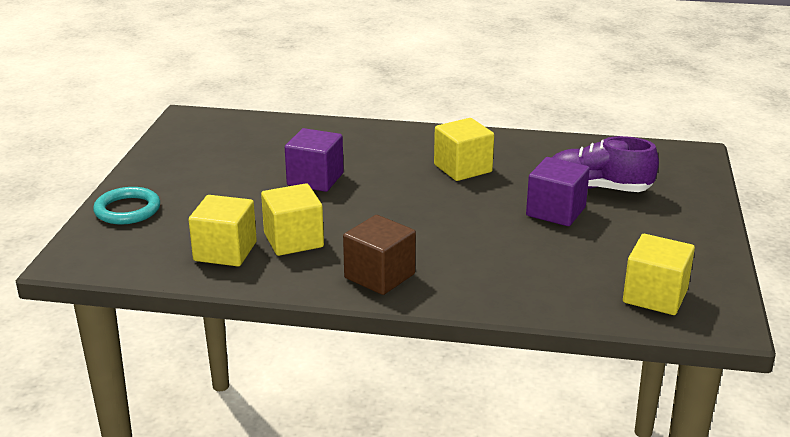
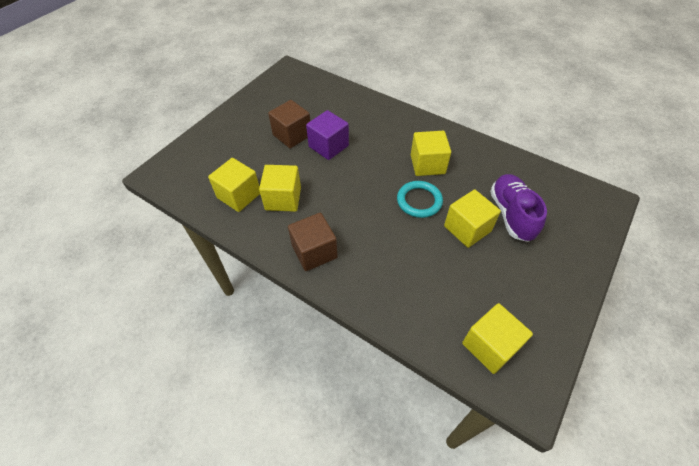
camera: 25 degrees right, 25 degrees up
(127, 210) = (209, 140): turquoise ring -> turquoise ring (419, 201)
(252, 179) = (292, 135): none -> brown cube
(556, 211) = (467, 229): purple cube -> yellow cube
(597, 188) = (511, 214): purple shoe -> purple shoe turned 45 degrees clockwise

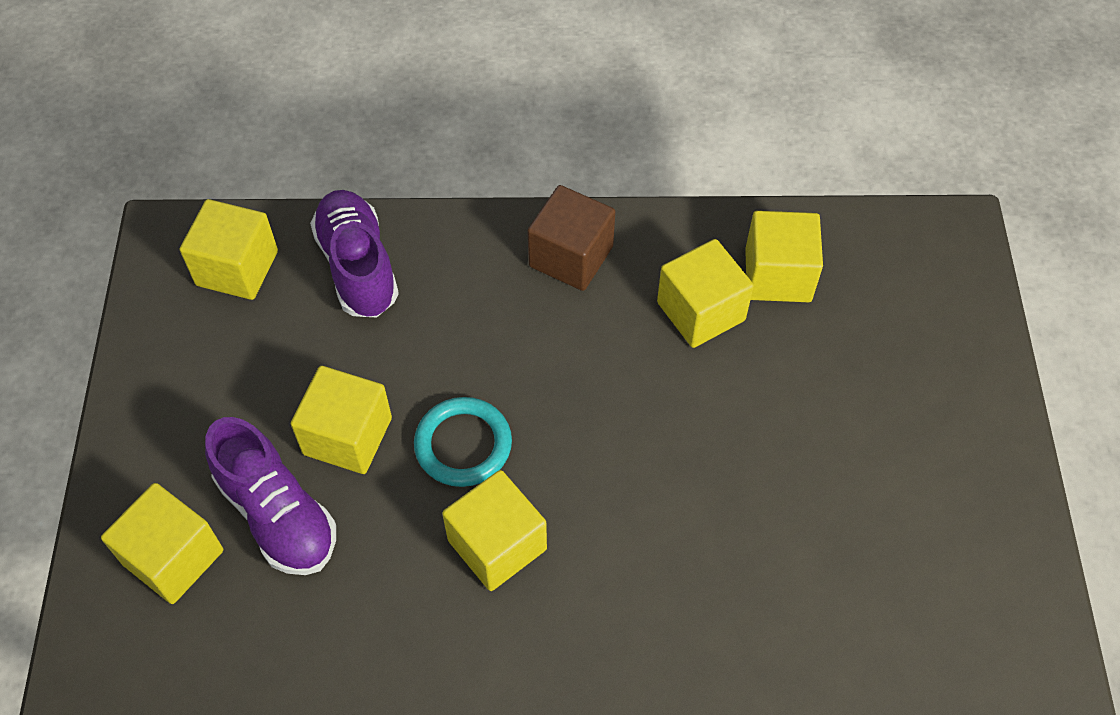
camera: 145 degrees right, 5 degrees up
(292, 135) = (821, 454): brown cube -> none
(328, 146) = (725, 471): purple cube -> none
(421, 307) = (358, 266): none -> purple shoe
(563, 220) = (173, 557): none -> yellow cube

